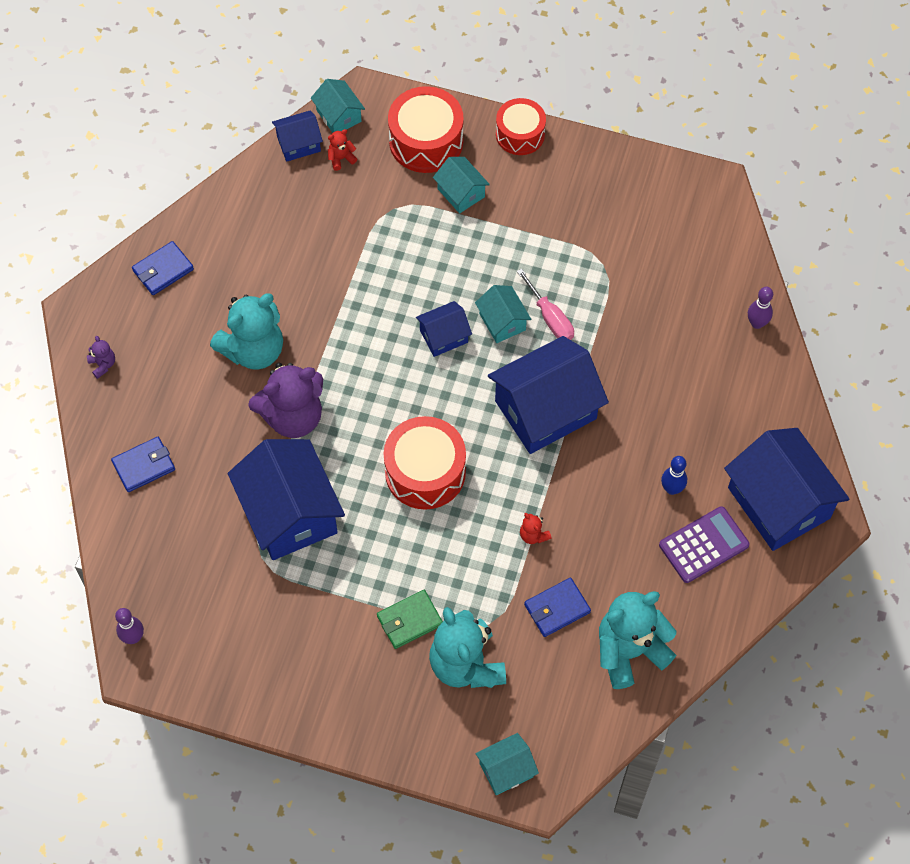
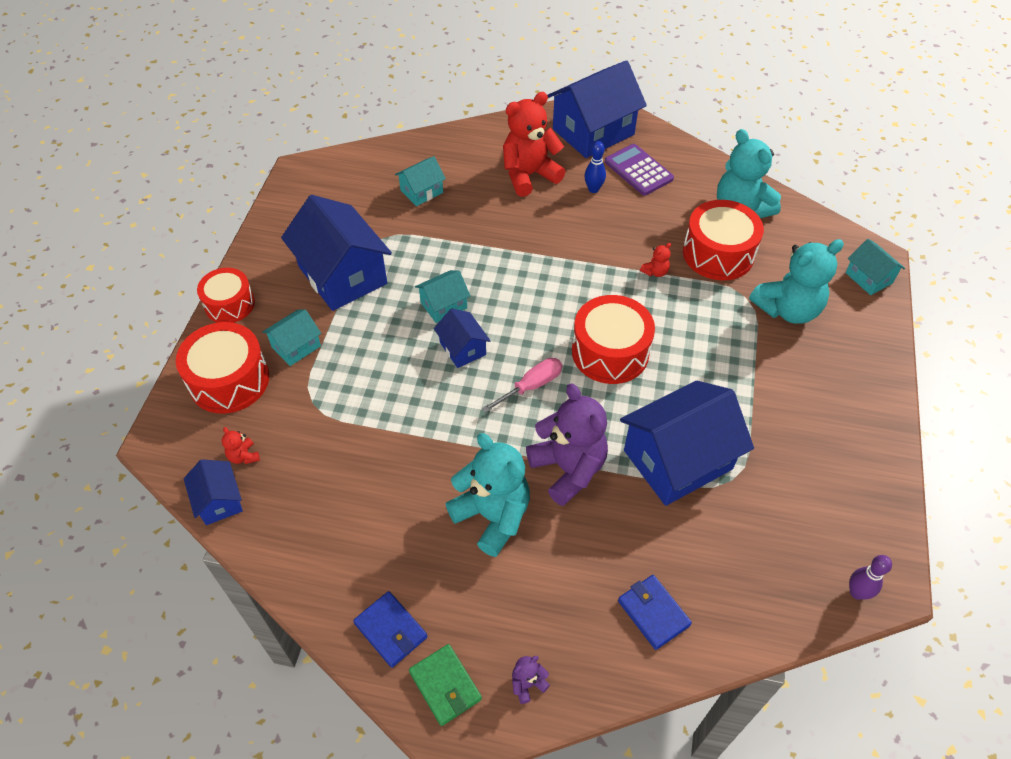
camera: 95 degrees left, 10 degrees down
(339, 116) = (185, 464): turquoise house -> turquoise house (421, 191)
(409, 620) = (760, 352): green wallet -> green wallet (445, 685)
(545, 410) = (532, 270): blue house -> blue house (343, 275)
(550, 317) = (437, 271): pink screwdriver -> pink screwdriver (531, 386)
(557, 608) = (718, 253): blue wallet -> red drum
(699, 421) = (529, 175): none -> red teddy bear
(757, 323) = (435, 145): purple bowling pin -> none

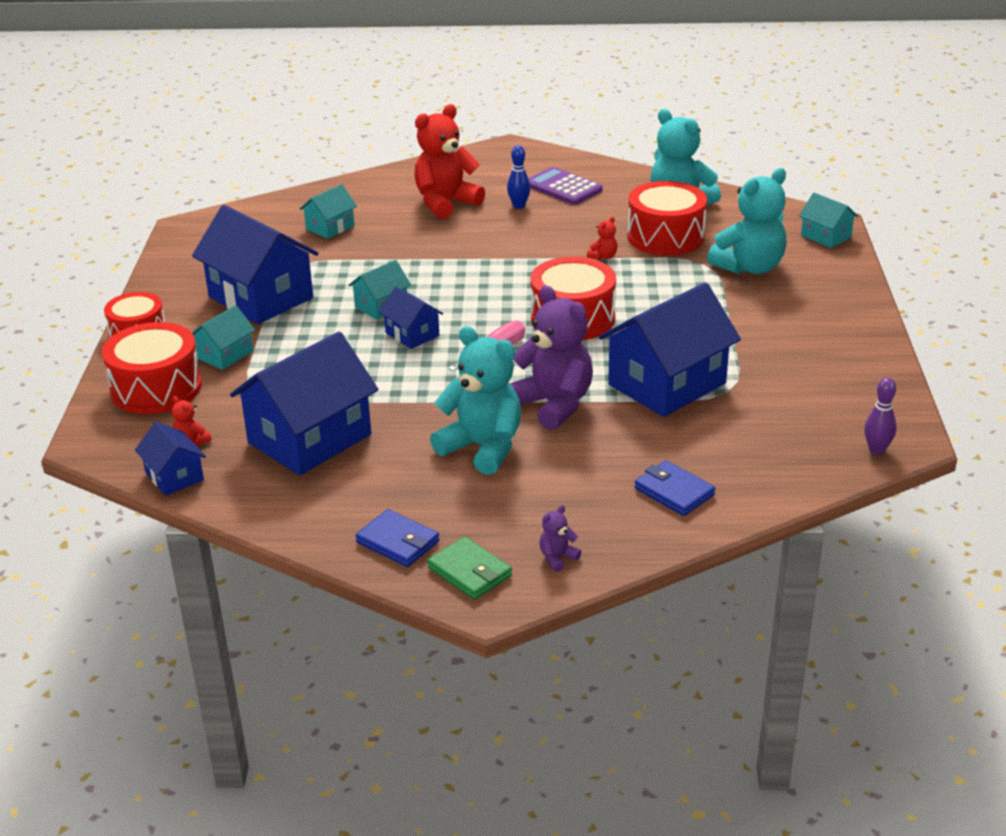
camera: 10 degrees left, 20 degrees down
(593, 132) = (506, 165): blue house -> blue house (310, 439)

